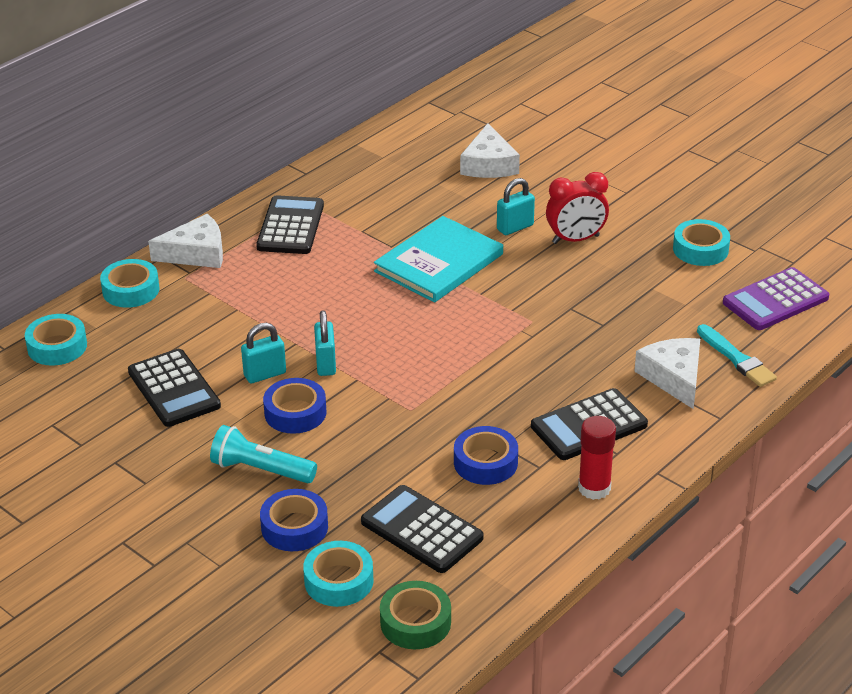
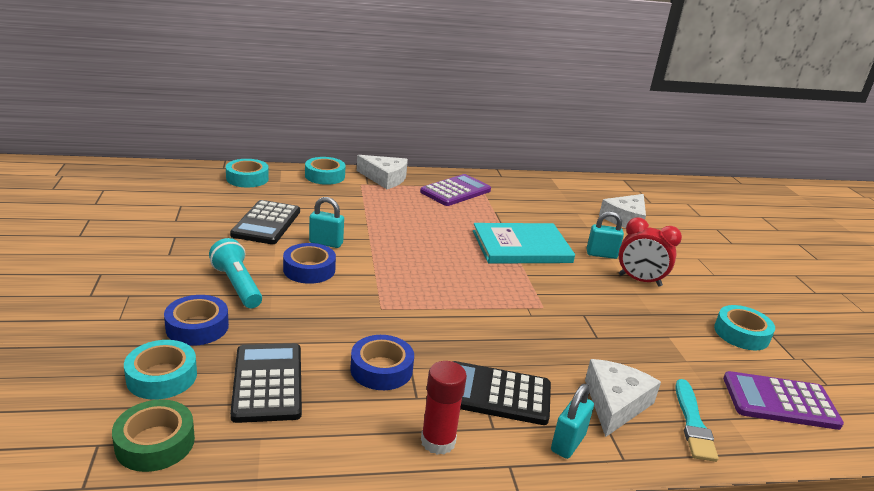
camera: 35 degrees right, 10 degrees down
(290, 226) = (455, 191): black calculator -> purple calculator
(326, 364) = (369, 257): turquoise padlock -> turquoise padlock (568, 443)

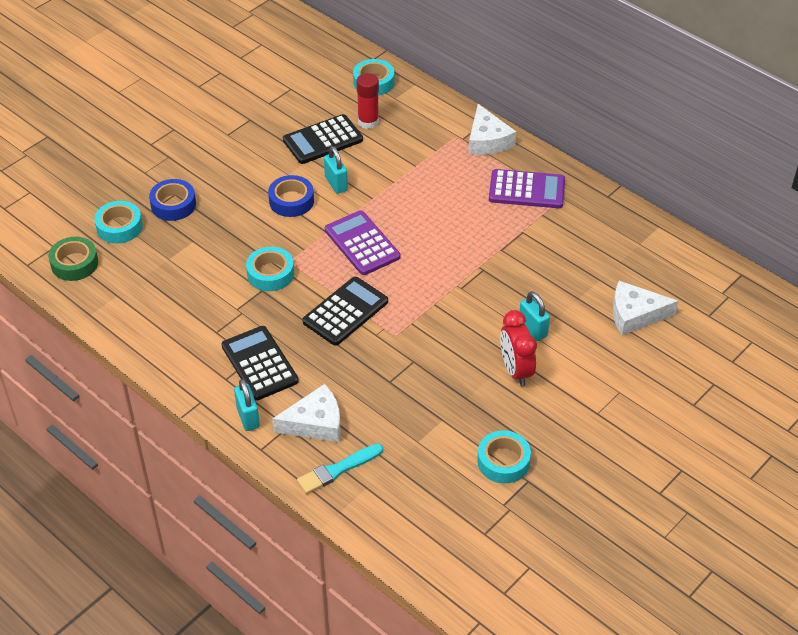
camera: 55 degrees right, 20 degrees up
(237, 285) = (232, 186): turquoise flashlight -> none
(268, 383) = (159, 267): black calculator -> black calculator (345, 312)
(325, 176) = (439, 110): turquoise tape -> turquoise tape (270, 274)
(381, 369) = (225, 302): blue tape -> none
(438, 441) = (188, 362): red glue stick -> red glue stick (368, 122)
(521, 247) = (477, 279): turquoise book -> none
(568, 443) = (248, 417): turquoise padlock -> turquoise padlock turned 75 degrees clockwise
(780, 401) = (422, 510): purple calculator -> purple calculator (362, 243)

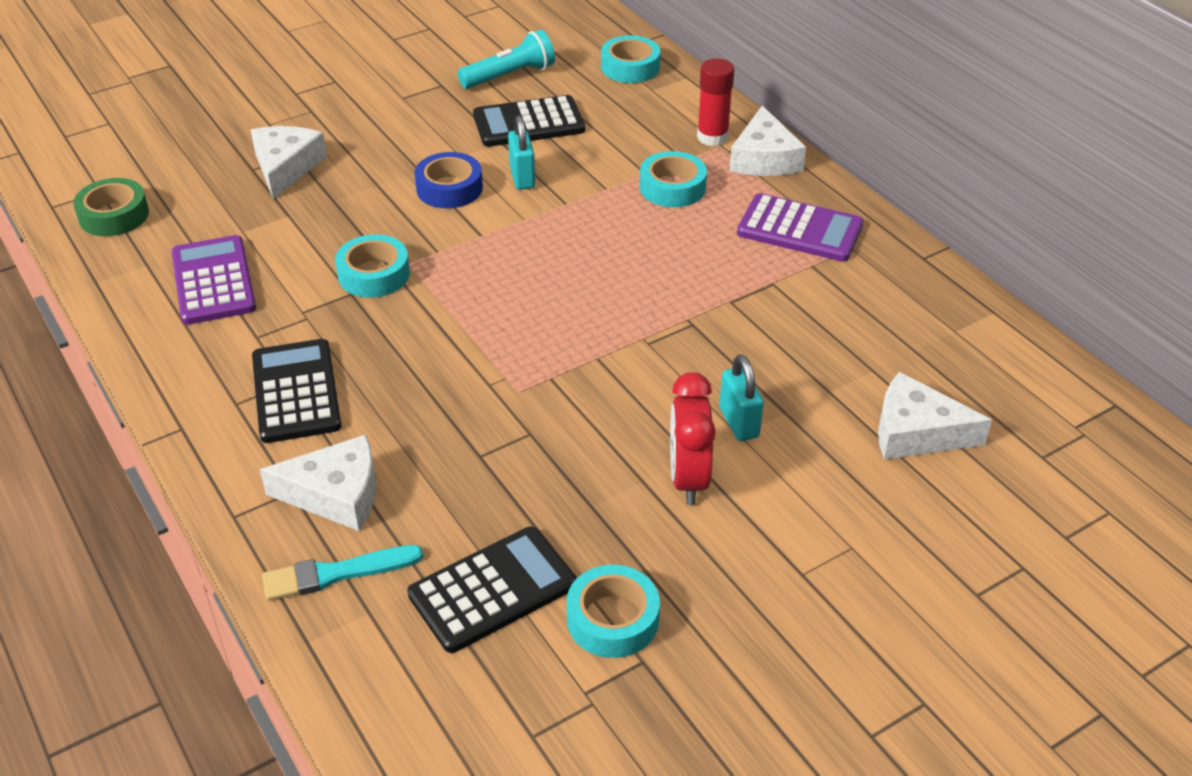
camera: 15 degrees right, 5 degrees down
(119, 227) = (199, 181): turquoise tape -> turquoise tape (672, 187)
(173, 205) = (286, 167): blue tape -> white cheese
(248, 417) = (239, 465): turquoise padlock -> none
(294, 103) = (509, 76): none -> turquoise flashlight
(345, 312) = (458, 344): black calculator -> black calculator (492, 590)
(362, 243) = (524, 258): purple calculator -> purple calculator (213, 281)
(368, 122) = (602, 111): red glue stick -> red glue stick (712, 137)

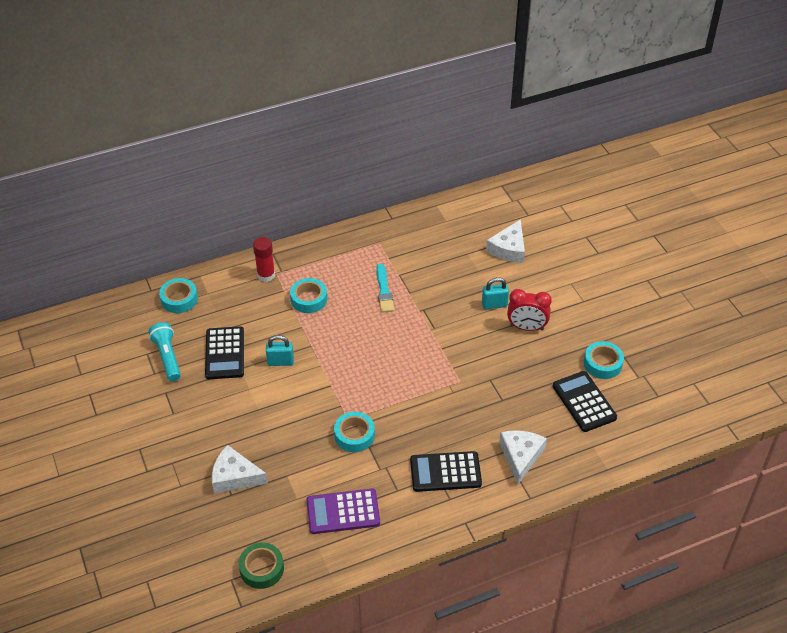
camera: 80 degrees left, 5 degrees up
(336, 573) = (570, 457): turquoise brush -> turquoise brush (384, 291)
(449, 188) = (281, 396): blue tape -> none
(764, 158) = (293, 258): white cheese -> none
(800, 229) = (359, 256): purple calculator -> none

